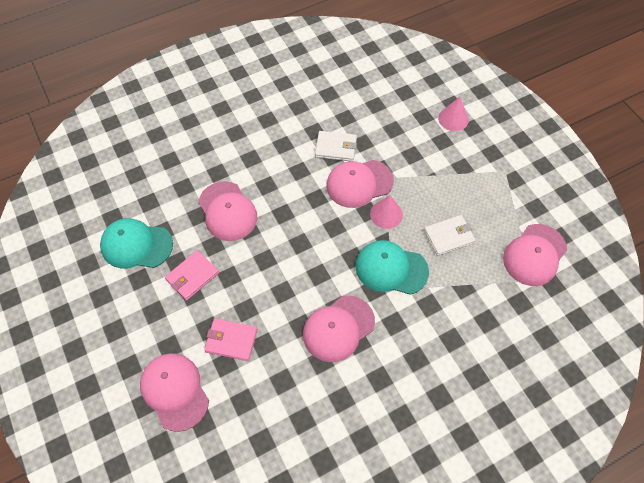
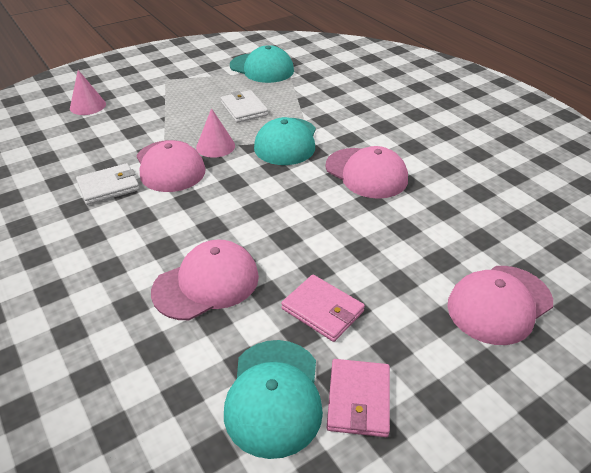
camera: 95 degrees left, 20 degrees down
(231, 340) = (408, 257): pink wallet -> pink wallet (358, 400)
(336, 148) = (109, 186): white wallet -> white wallet turned 60 degrees clockwise
(534, 255) = (262, 68): pink cap -> turquoise cap

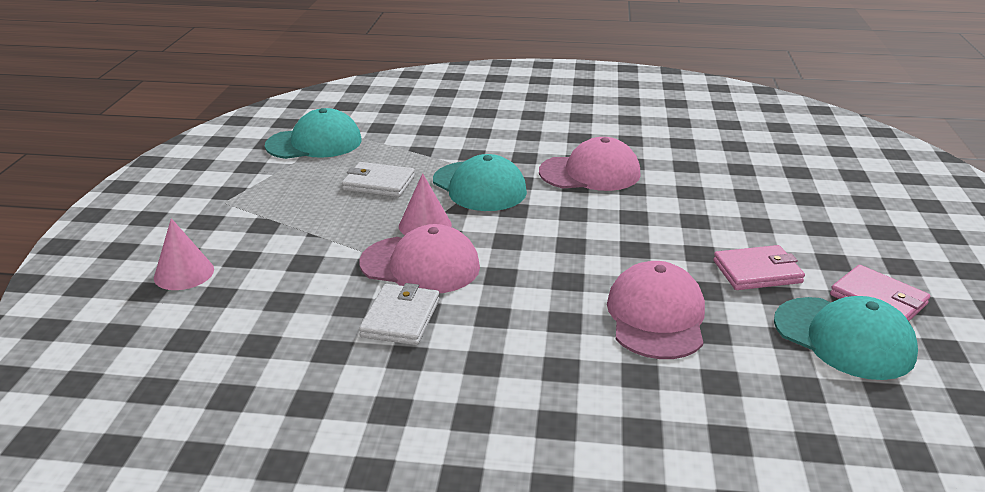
camera: 50 degrees left, 10 degrees down
(499, 304) = (824, 197): pink cap -> none

